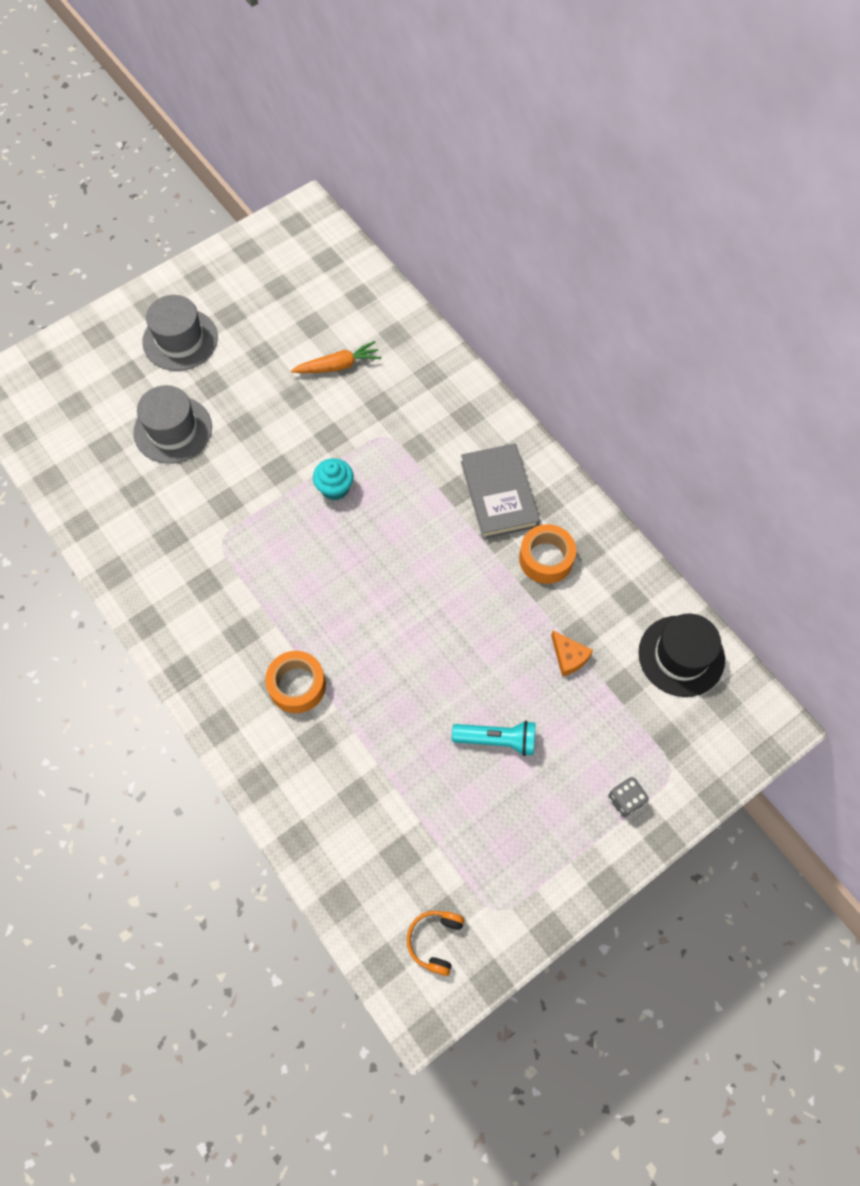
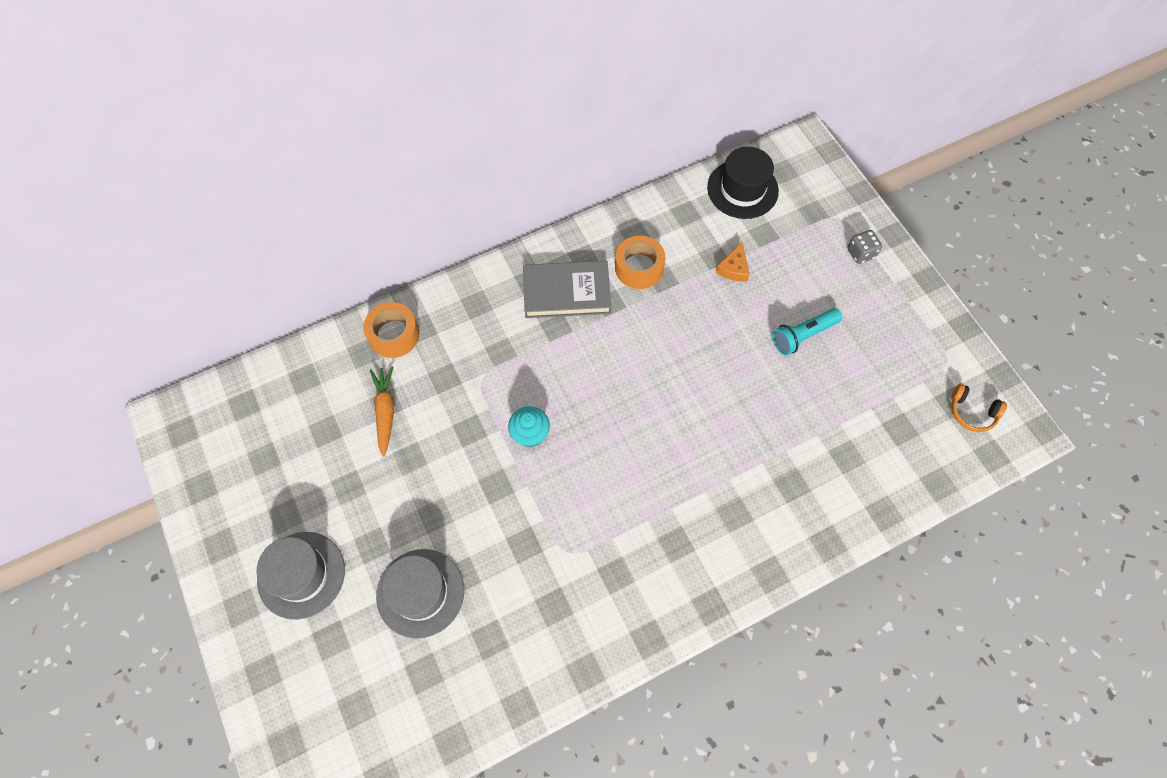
camera: 80 degrees left, 0 degrees up
(297, 685) = (736, 495): orange tape -> orange tape (394, 335)
(497, 740) = (803, 336): turquoise flashlight -> turquoise flashlight turned 135 degrees counterclockwise
(569, 656) = (733, 268): orange cheese -> orange cheese turned 135 degrees clockwise

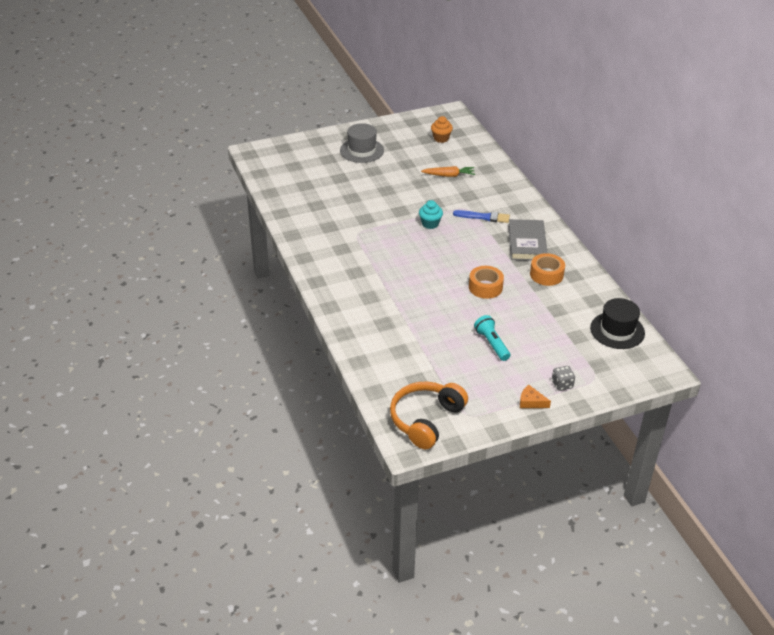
camera: 95 degrees right, 25 degrees down
(263, 431) = (441, 138): none -> orange cupcake
(394, 335) = (498, 179): orange tape -> orange tape (485, 287)
(420, 593) = (345, 185): grey hat -> none
(504, 353) = (483, 217): none -> blue brush
(733, 268) = (547, 318): orange cheese -> orange cheese (531, 402)
(972, 412) = (425, 420): orange headphones -> orange headphones, size x2.06

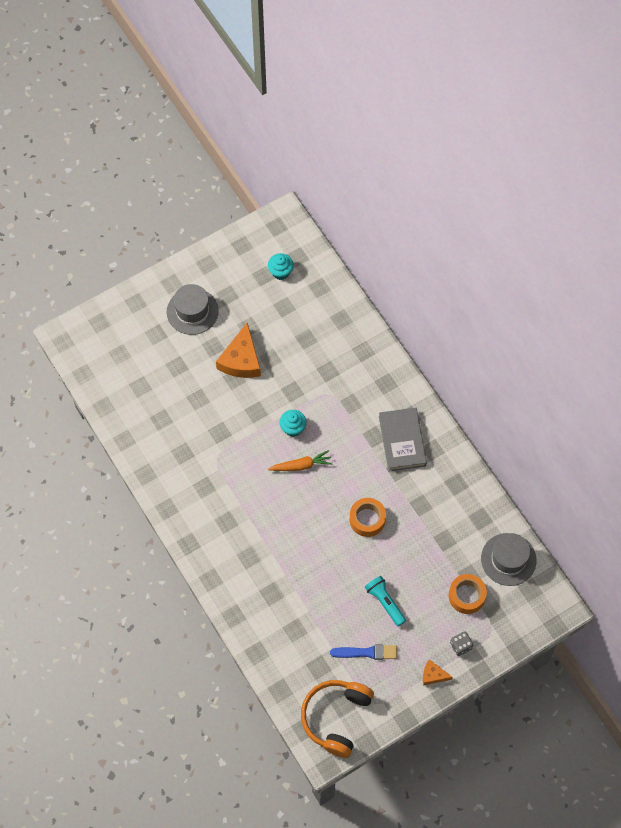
camera: 10 degrees left, 25 degrees up
(395, 180) = (241, 360): none -> orange cheese
(441, 138) = (280, 272): orange cupcake -> turquoise cupcake
(449, 175) = (300, 339): orange carrot -> orange carrot (301, 465)
(483, 217) = (349, 406): blue brush -> blue brush (366, 652)
(546, 274) = (428, 488): orange tape -> orange tape (466, 596)
(617, 330) = (508, 559): black hat -> grey hat

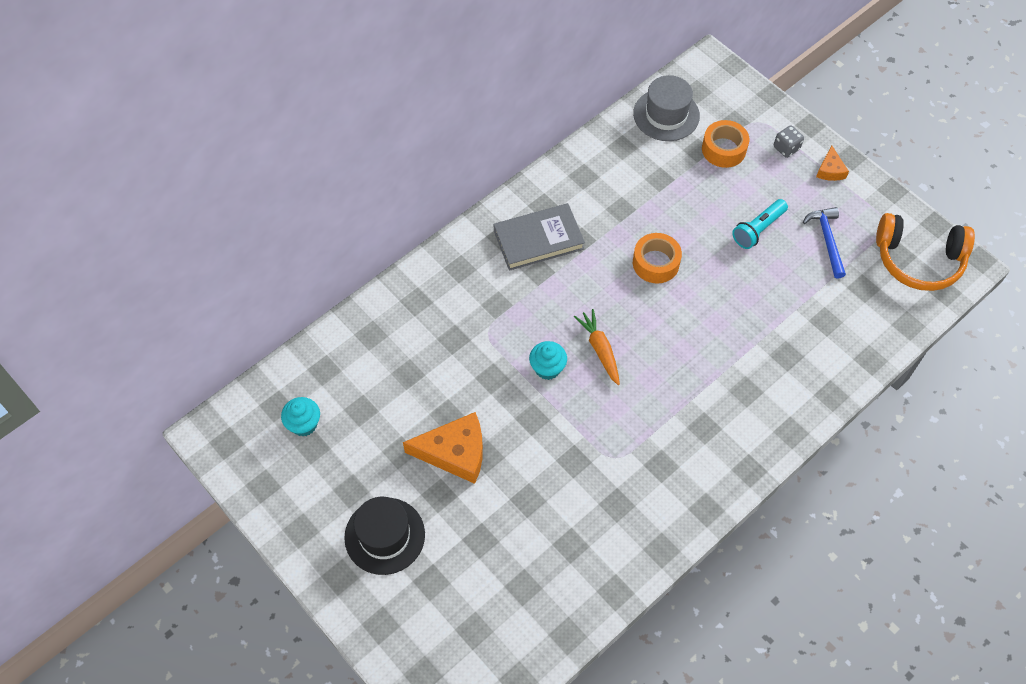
camera: 100 degrees left, 5 degrees down
(192, 311) = (384, 536): grey hat -> black hat
(366, 652) = (827, 240): blue brush -> blue hammer

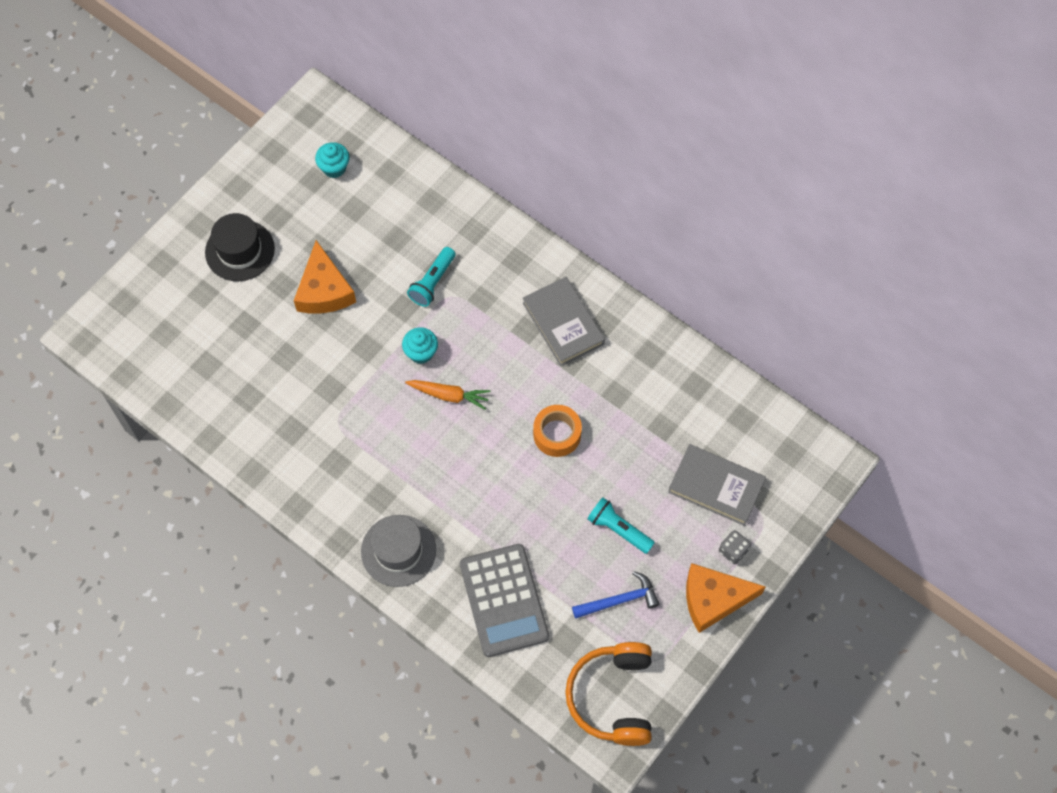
camera: 80 degrees right, 5 degrees up
(468, 346) = (433, 282): none -> turquoise flashlight
(600, 349) = (449, 395): orange carrot -> orange carrot turned 45 degrees clockwise
(666, 115) = (749, 424): grey hat -> grey hat (398, 550)
(723, 149) = (716, 486): orange tape -> grey book
(821, 333) = (504, 600): none -> grey calculator
(830, 170) = (713, 599): orange cheese -> orange cheese, size x1.95

